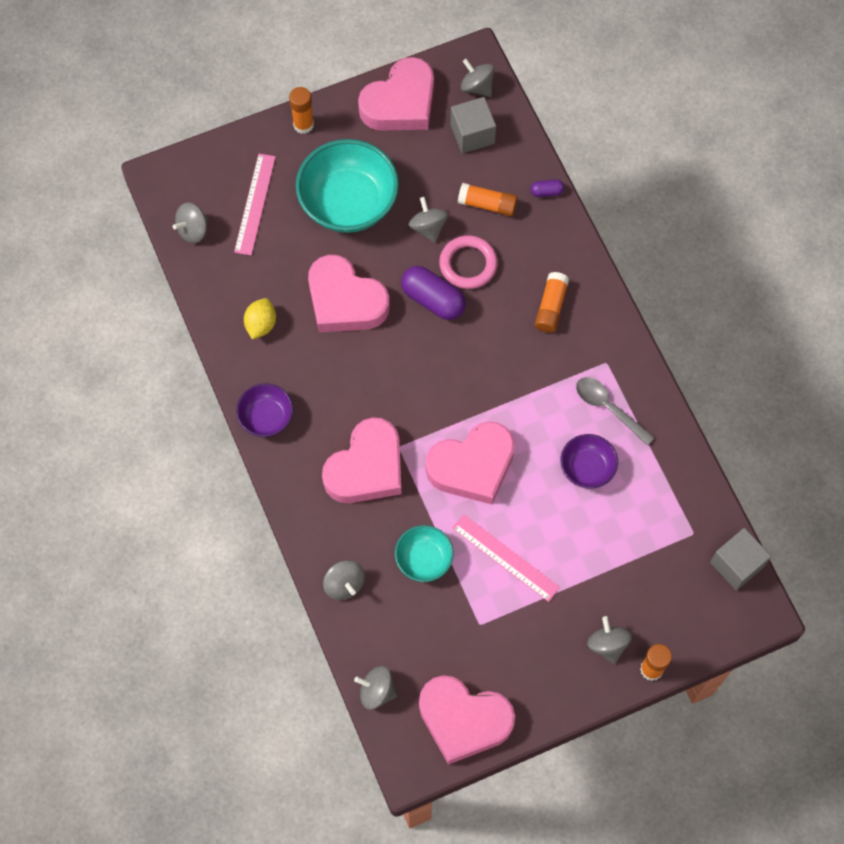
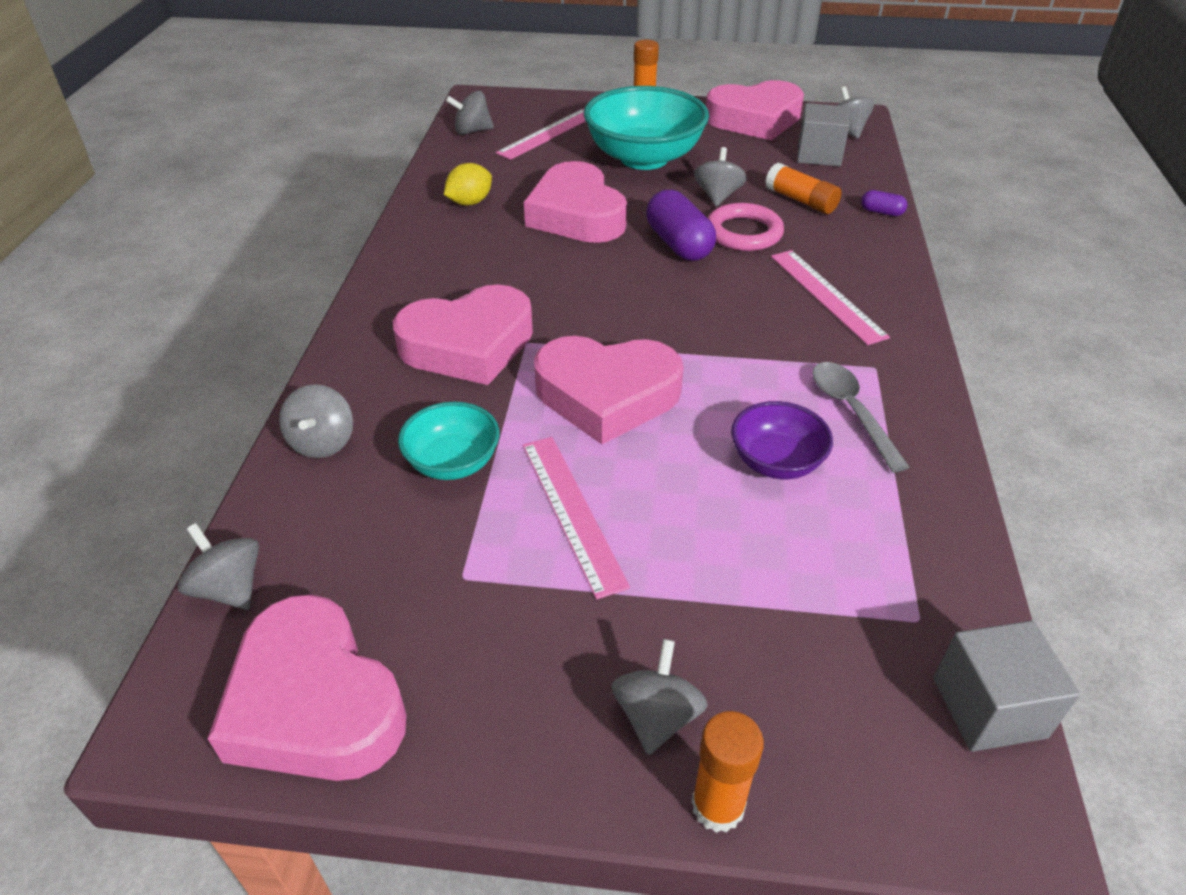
camera: 30 degrees right, 25 degrees down
(266, 417) = (399, 265): purple bowl -> none
(551, 307) = (826, 295): orange glue stick -> pink ruler

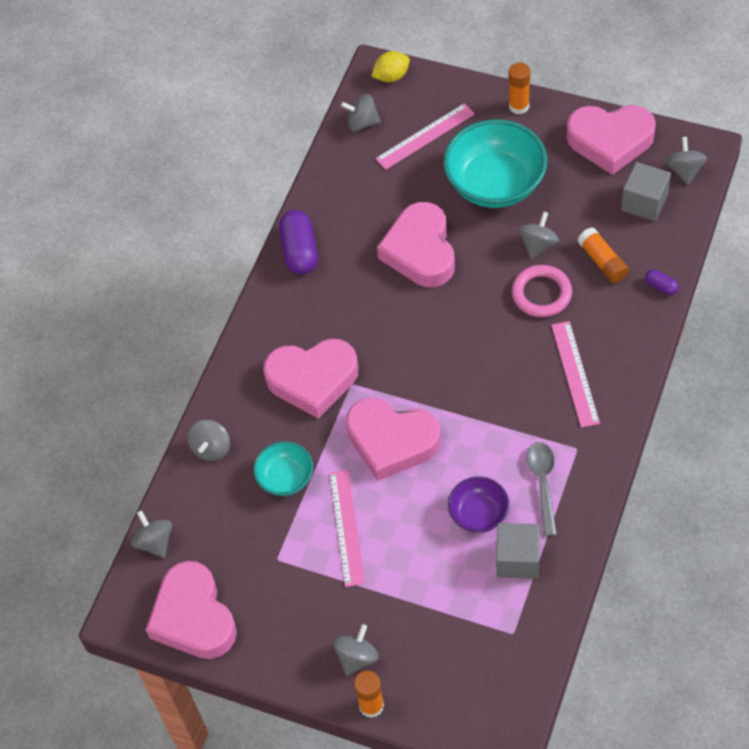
camera: 20 degrees right, 15 degrees up
(470, 202) = (342, 222): yellow lemon -> yellow lemon (391, 76)
(679, 244) = (487, 299): purple capsule -> purple capsule (299, 251)
(989, 707) = (524, 687): grey cube -> grey cube (517, 559)

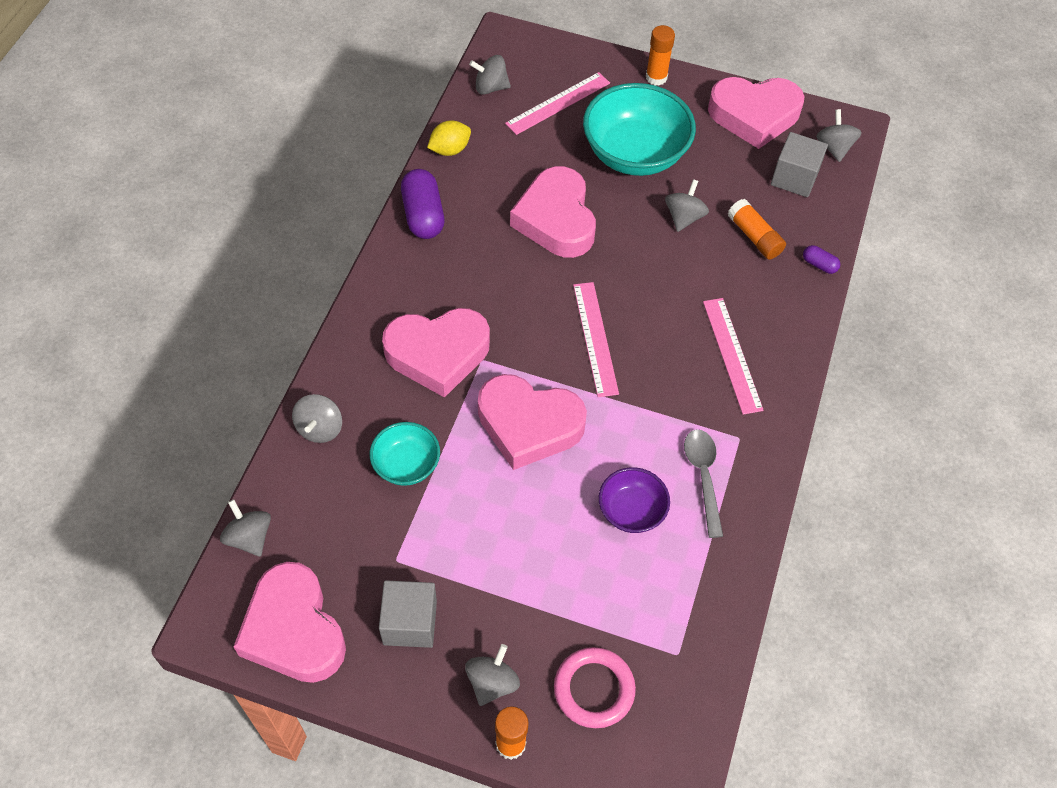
camera: 10 degrees left, 0 degrees up
(346, 527) = (478, 523): pink ruler -> pink ruler (595, 338)
(391, 76) = (521, 43): yellow lemon -> yellow lemon (450, 149)
(517, 559) = (679, 565): grey cube -> grey cube (410, 622)
(541, 294) = (690, 268): pink ring -> pink ring (594, 689)

